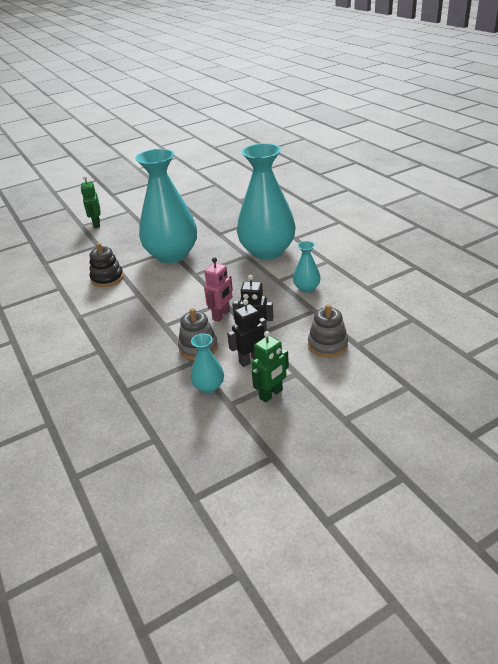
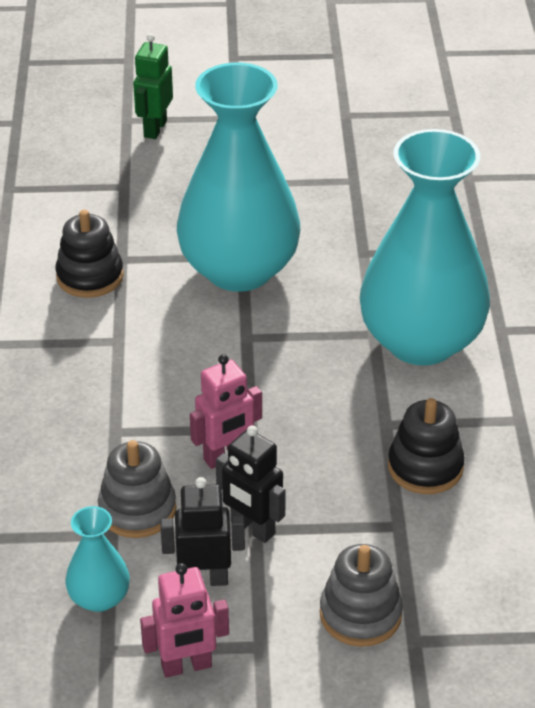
camera: 25 degrees right, 5 degrees up
(271, 394) = (186, 666): green robot -> pink robot
(306, 288) = (425, 467): turquoise vase -> black stacking toy

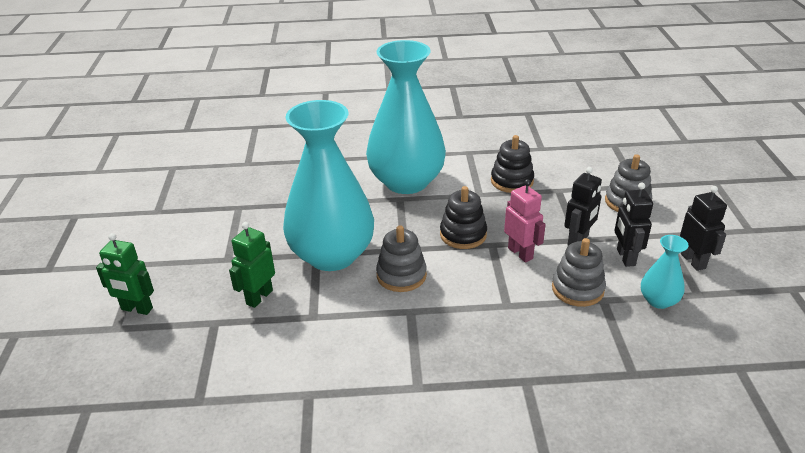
camera: 90 degrees left, 5 degrees down
(90, 276) = (333, 333): black stacking toy -> black stacking toy (463, 234)
(162, 214) = (259, 297): none -> green robot
(186, 666) = (693, 261): pink robot -> black robot
(189, 333) = (401, 275): none -> grey stacking toy

